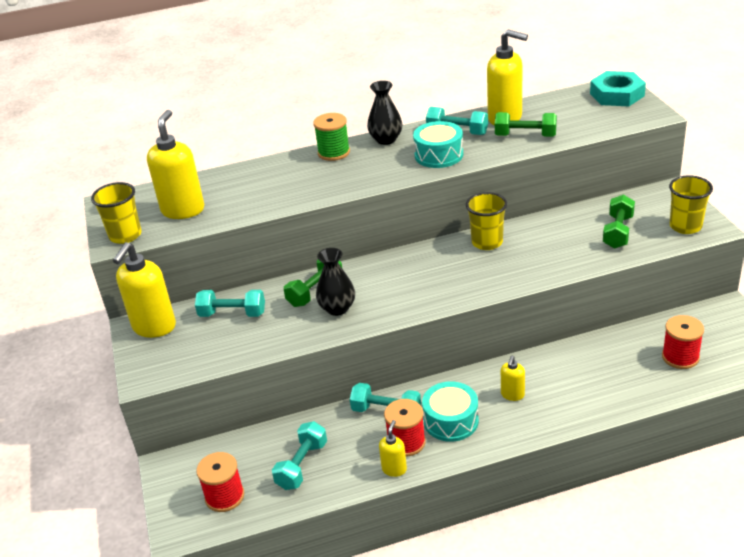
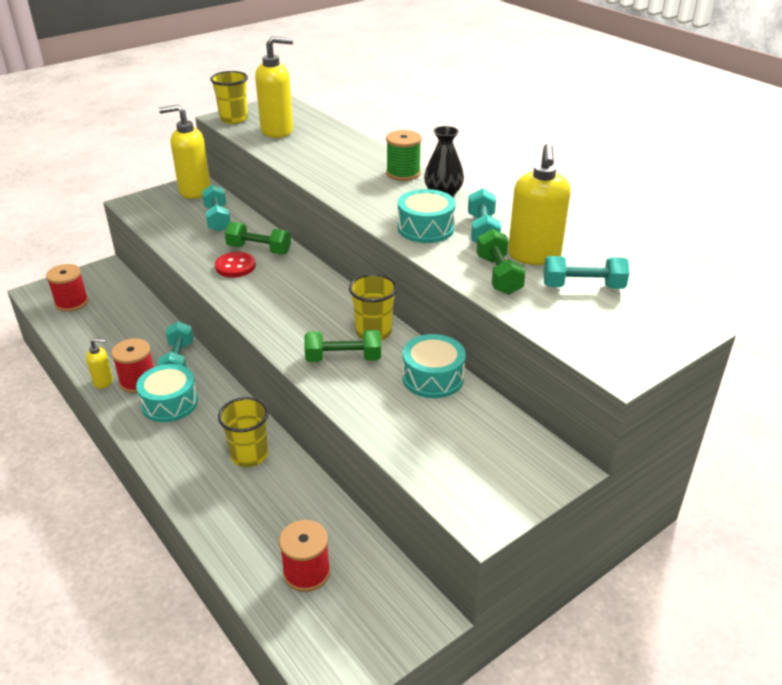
camera: 65 degrees right, 0 degrees up
(302, 465) = (107, 331): turquoise dumbbell -> turquoise dumbbell (583, 286)
(337, 308) = (235, 266): black vase -> red button
(512, 395) = (213, 438): yellow soap dispenser -> none
(558, 223) = (433, 378): none -> turquoise drum
(617, 95) = (657, 331): turquoise nut -> none
(618, 232) = (434, 429): green dumbbell -> green dumbbell (343, 358)
(685, 226) = (475, 492): yellow cup -> yellow cup (249, 455)

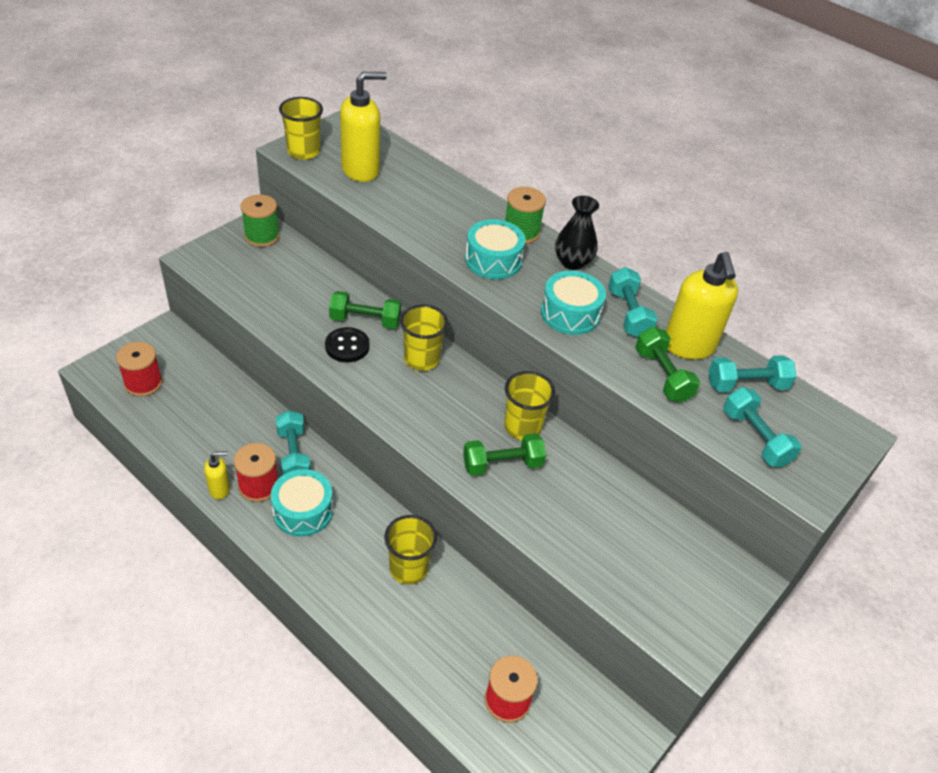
camera: 15 degrees left, 10 degrees up
(194, 191) = (262, 236): yellow soap dispenser -> green spool
(217, 219) = (303, 277): turquoise dumbbell -> turquoise dumbbell (755, 438)
(235, 266) = (347, 346): red button -> black button
(298, 279) = (421, 359): none -> yellow cup
(433, 378) = (598, 481): turquoise drum -> turquoise drum (493, 260)

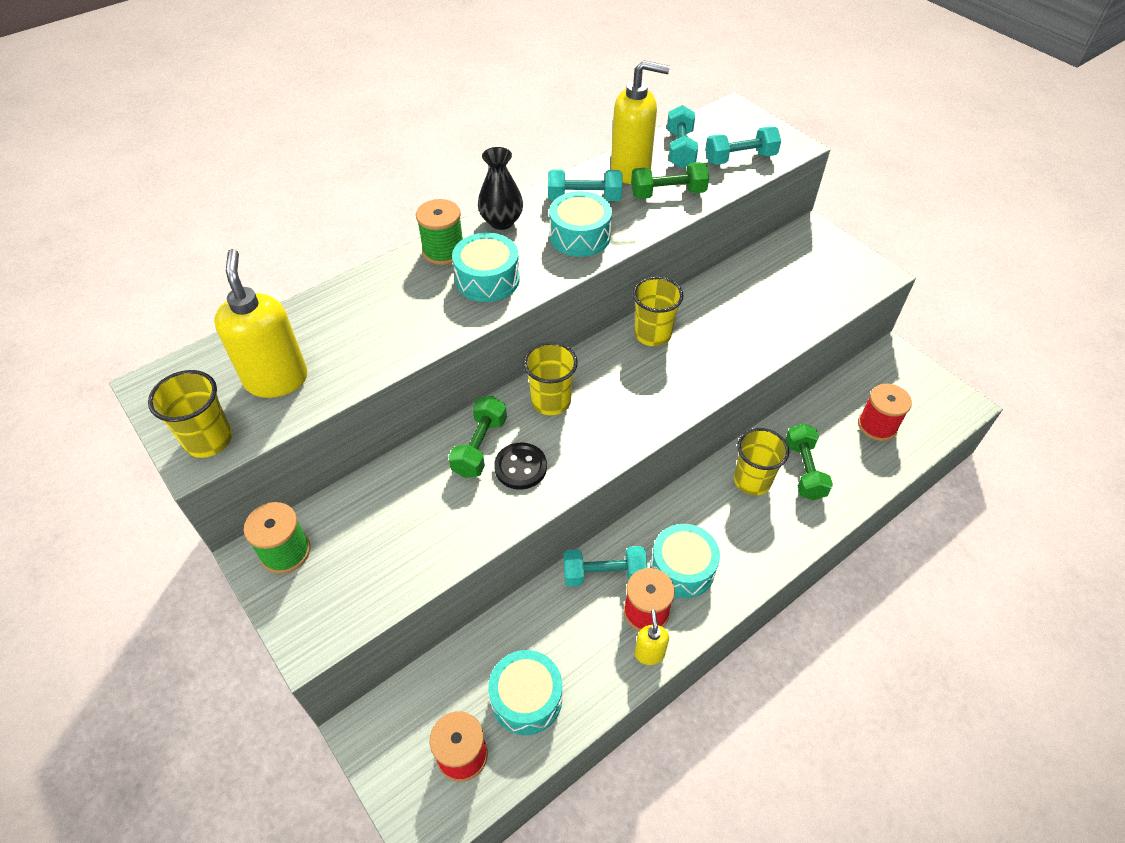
camera: 75 degrees left, 5 degrees up
(184, 414) = (526, 698): none -> turquoise drum
(502, 464) = (698, 356): green dumbbell -> green dumbbell (804, 470)

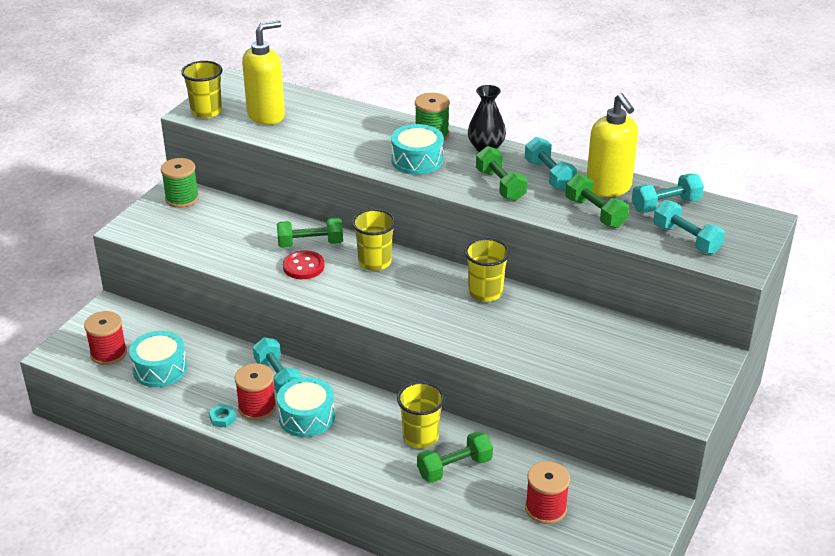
camera: 65 degrees right, 15 degrees down
(520, 467) = (303, 266): black button -> red button
(580, 236) = (500, 185): turquoise drum -> green dumbbell
(649, 653) = (222, 418): yellow soap dispenser -> turquoise nut

